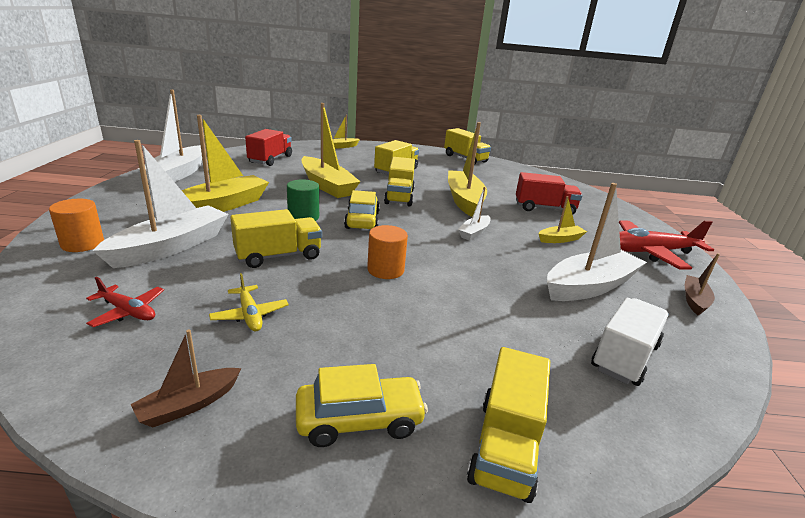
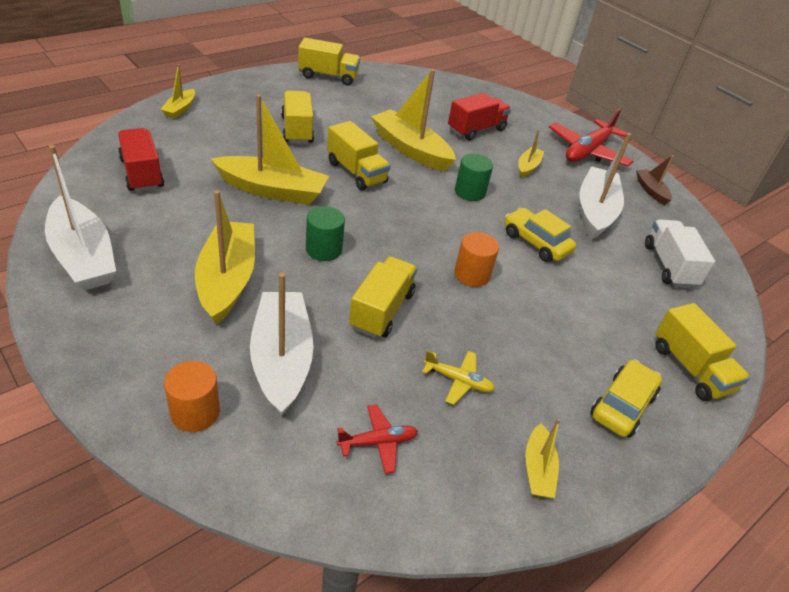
camera: 45 degrees left, 15 degrees up
(189, 405) = (538, 469): brown boat -> yellow boat
(362, 220) = (375, 225): yellow car -> yellow car (536, 243)
(474, 232) = (470, 192): white boat -> green cylinder

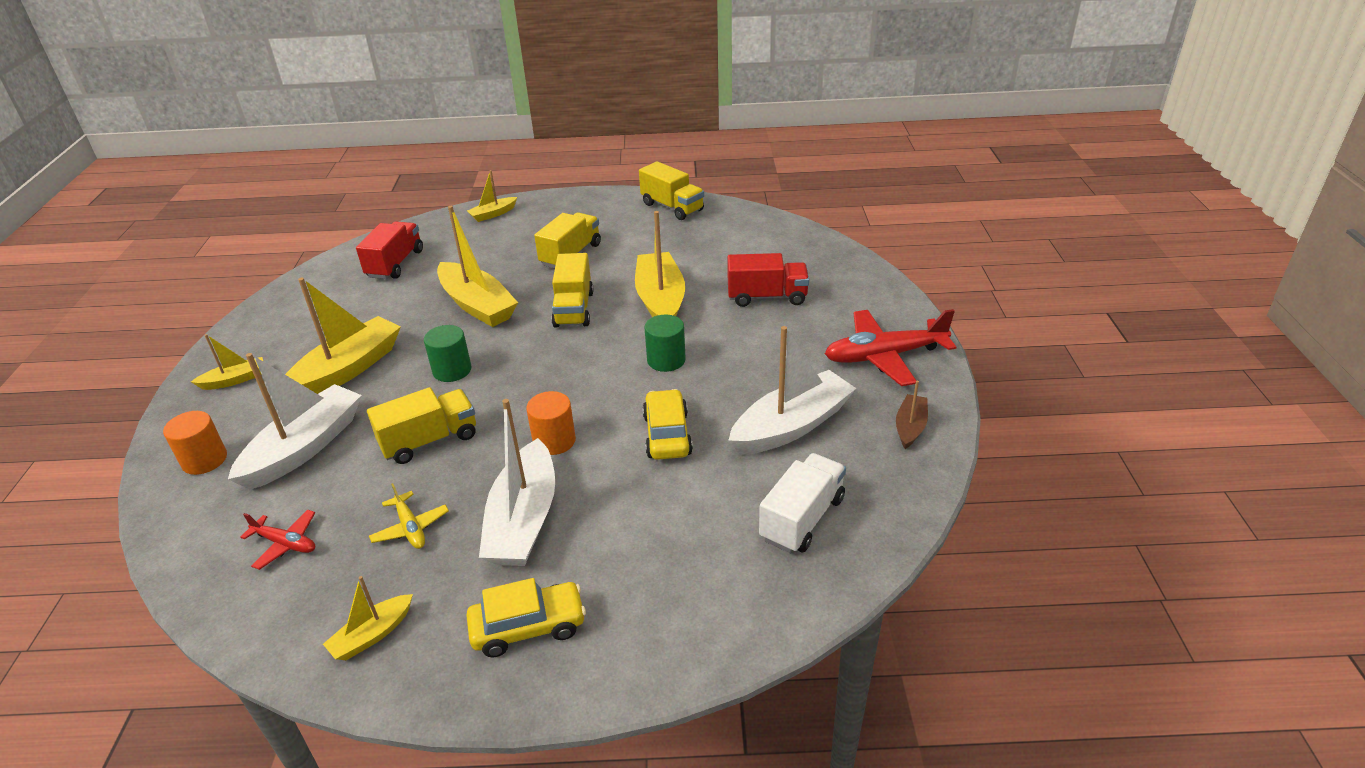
camera: 45 degrees right, 5 degrees down
(83, 256) = (279, 318): white boat -> white boat (524, 520)
(528, 167) = (775, 353): yellow boat -> yellow boat (235, 380)
(690, 368) = (660, 633): yellow truck -> none

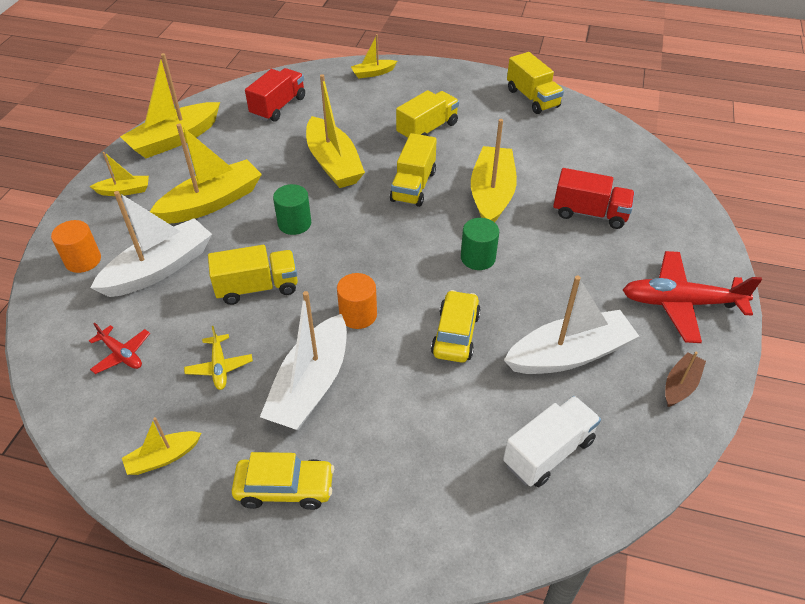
camera: 15 degrees right, 10 degrees up
(281, 317) = (174, 139): none -> yellow boat

